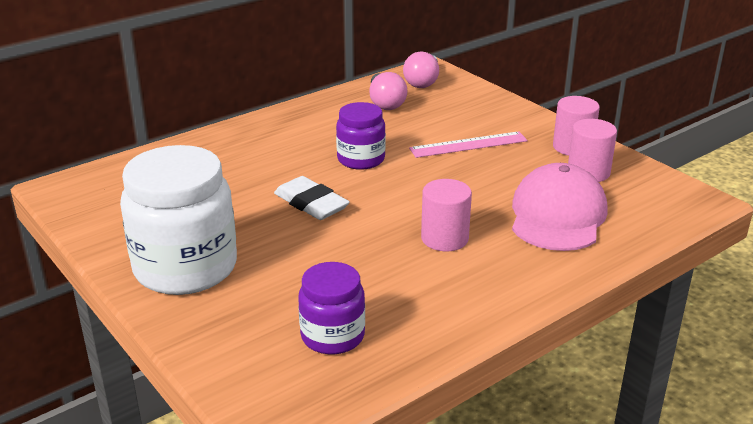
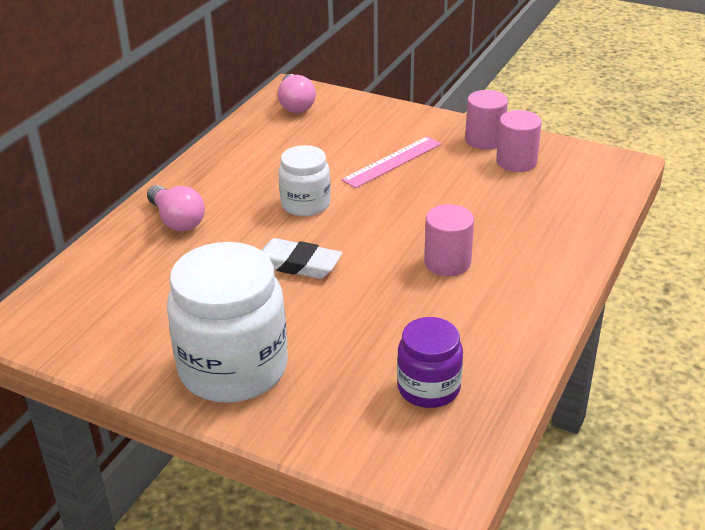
camera: 25 degrees left, 5 degrees up
(361, 159) = (305, 204): purple jar -> white jar
(385, 103) = (278, 137): pink light bulb -> pink light bulb (177, 220)
(557, 215) = (523, 211): pink cap -> none

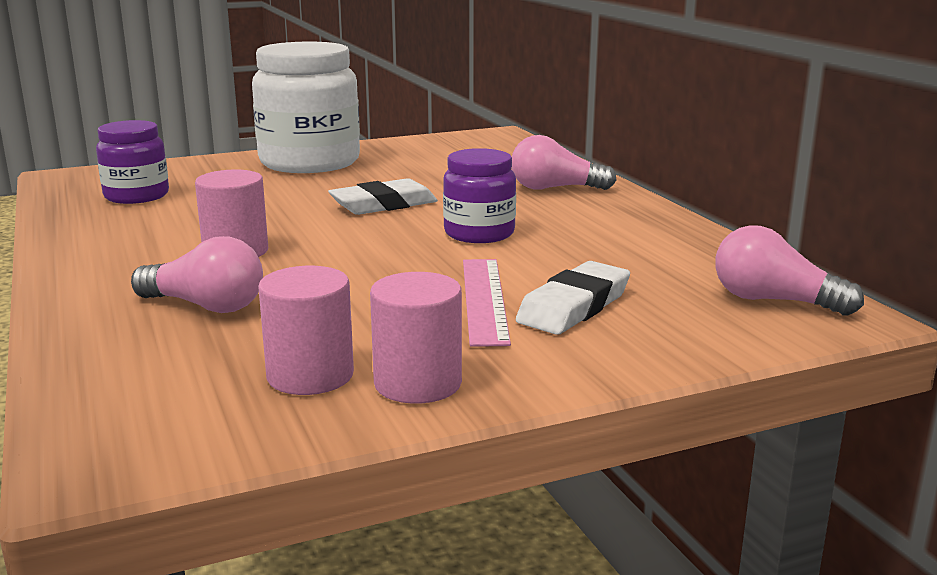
camera: 130 degrees right, 15 degrees down
(305, 204) = (479, 233): white jar -> purple jar
(367, 140) = (574, 307): none -> white eraser
(513, 223) = (206, 306): none -> pink light bulb

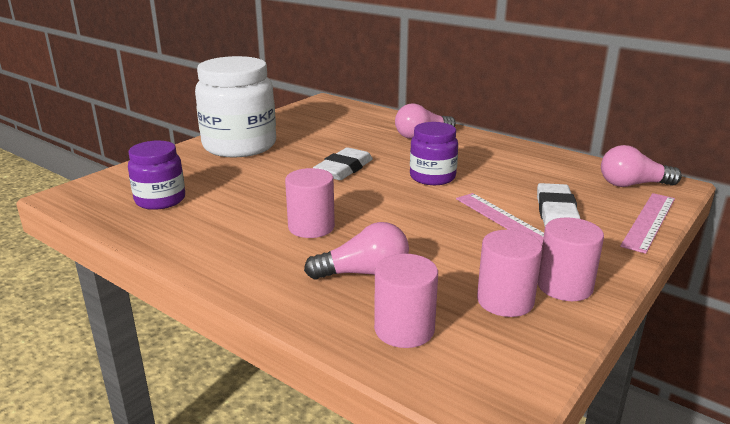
camera: 30 degrees left, 5 degrees up
(143, 367) = (404, 329): none -> pink cylinder
(705, 348) = (649, 221): none -> pink ruler

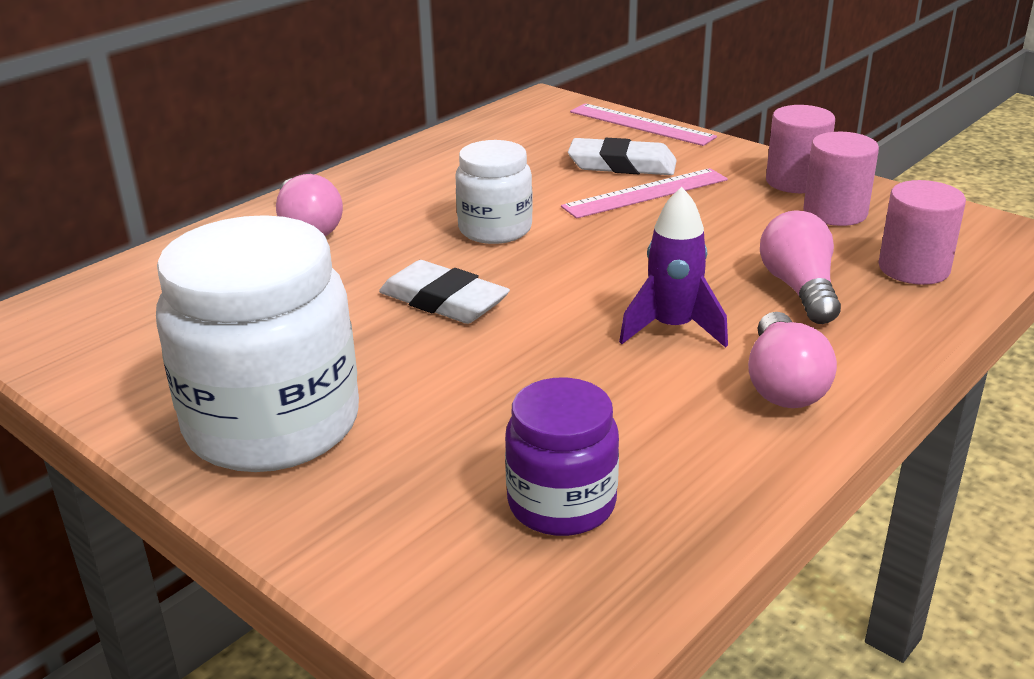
camera: 85 degrees left, 5 degrees up
(311, 227) = (672, 328): pink cylinder -> purple rocket
(432, 177) = (495, 229): purple jar -> white jar
(632, 185) = (541, 117): pink light bulb -> pink light bulb (783, 384)

